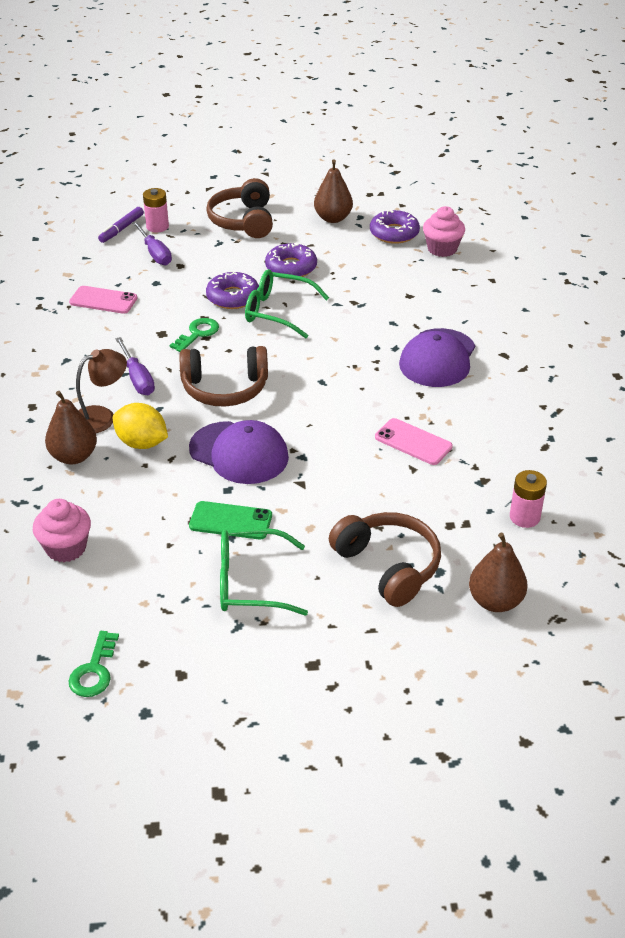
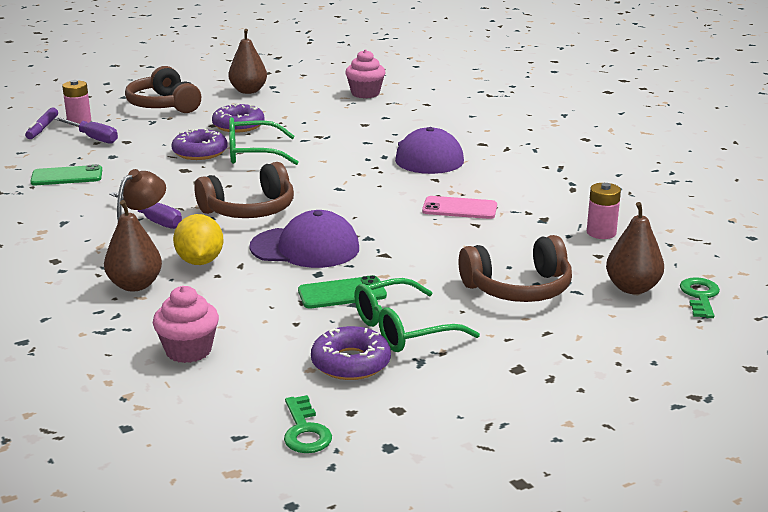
camera: 25 degrees left, 15 degrees down
(103, 300) = (67, 176): pink phone -> green phone
(142, 443) = (200, 261): yellow lemon -> yellow lemon turned 75 degrees clockwise
(197, 333) = (187, 180): green key -> green key (700, 296)
(388, 566) = (518, 288): brown headphones -> brown headphones turned 135 degrees clockwise
(394, 233) = (313, 91): purple donut -> purple donut (351, 363)

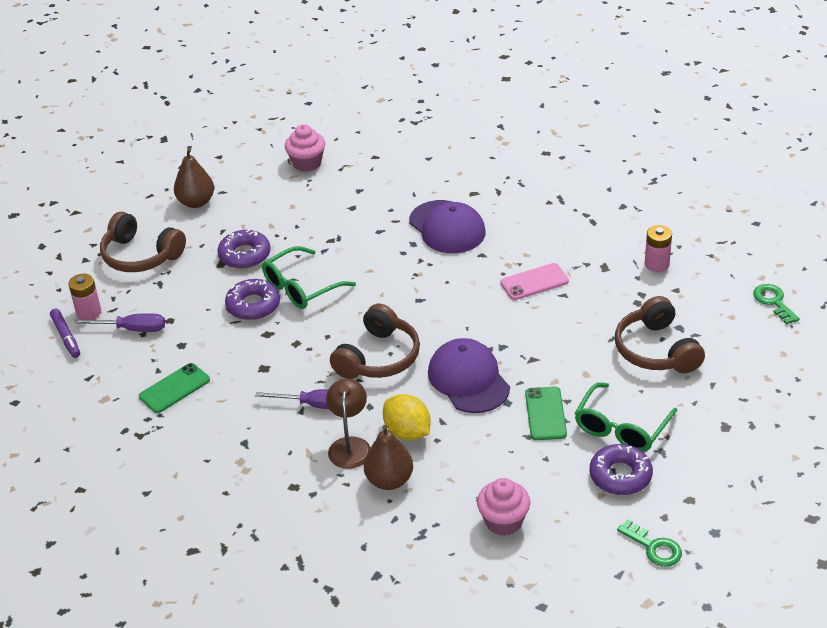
camera: 30 degrees left, 15 degrees up
(305, 248) = (468, 379): purple cap -> purple cap turned 90 degrees counterclockwise
(342, 293) = (545, 414): green phone -> green phone turned 45 degrees counterclockwise
(518, 288) = (656, 350): brown headphones -> brown headphones turned 120 degrees clockwise
(632, 288) = (726, 314): brown pear -> none

